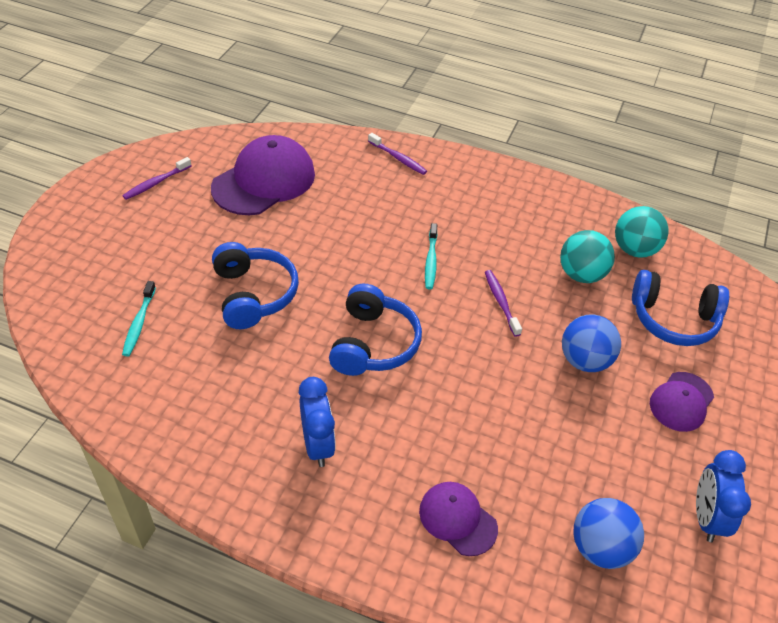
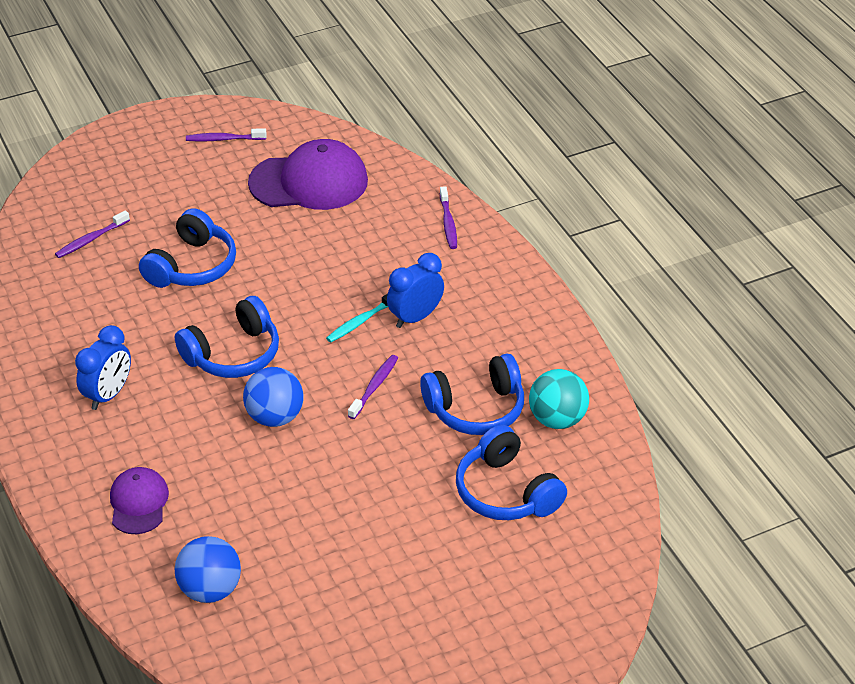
camera: 45 degrees right, 5 degrees down
(139, 323) = (91, 239): turquoise toothbrush -> purple toothbrush
(581, 274) = (476, 408): turquoise ball -> blue headphones
(584, 360) = (381, 470): blue ball -> blue ball (275, 417)
(681, 402) = (417, 550): purple cap -> none
(706, 517) = (316, 631): blue clock -> blue clock (415, 317)

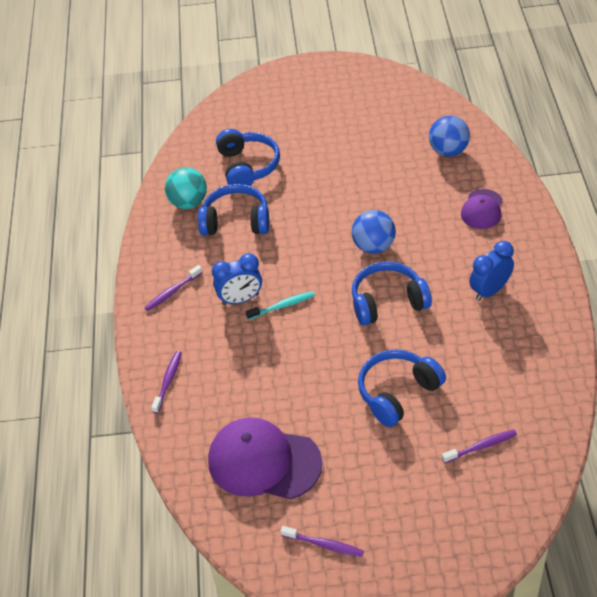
camera: 155 degrees left, 5 degrees up
(374, 387) = (296, 252): purple toothbrush -> purple toothbrush (173, 291)

